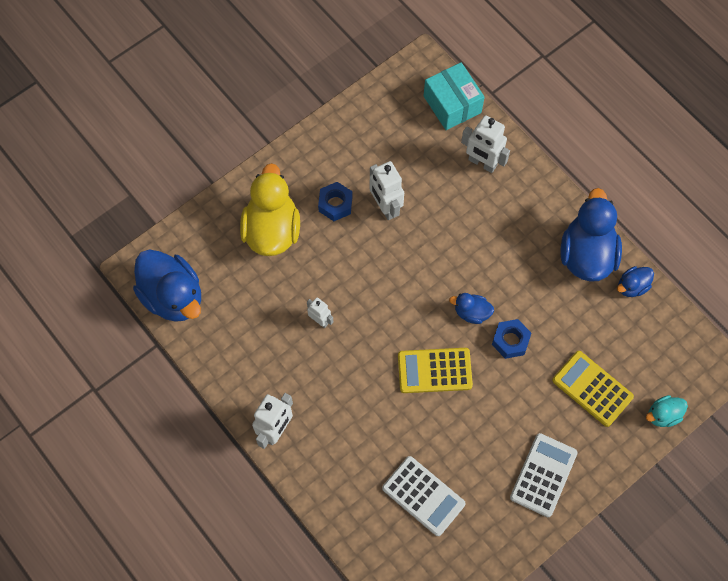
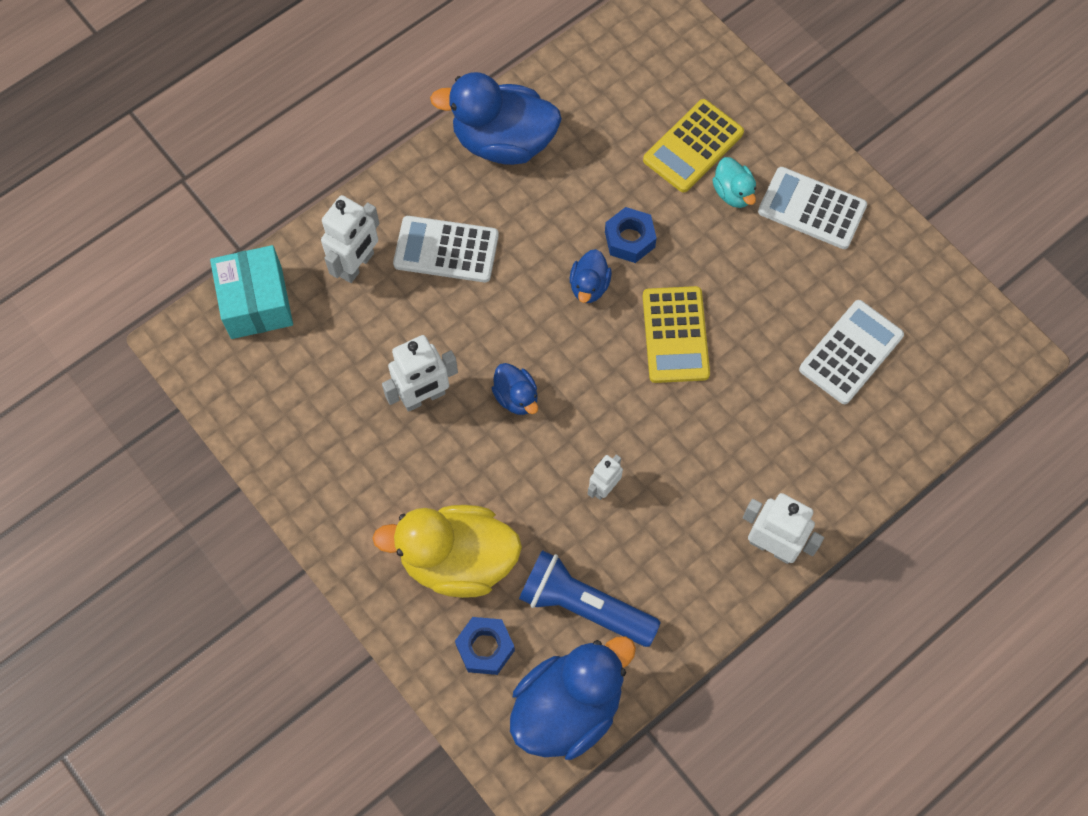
camera: 90 degrees left, 0 degrees up
(239, 307) = (584, 606): none -> blue flashlight
(335, 204) = (416, 468): blue nut -> blue nut (485, 648)
(452, 104) = (256, 302): turquoise box -> turquoise box turned 75 degrees counterclockwise
(496, 218) = (446, 250): none -> white calculator
(632, 286) = (550, 92): blue duck -> blue duck (516, 397)
(663, 415) = (725, 70): turquoise duck -> turquoise duck (733, 193)

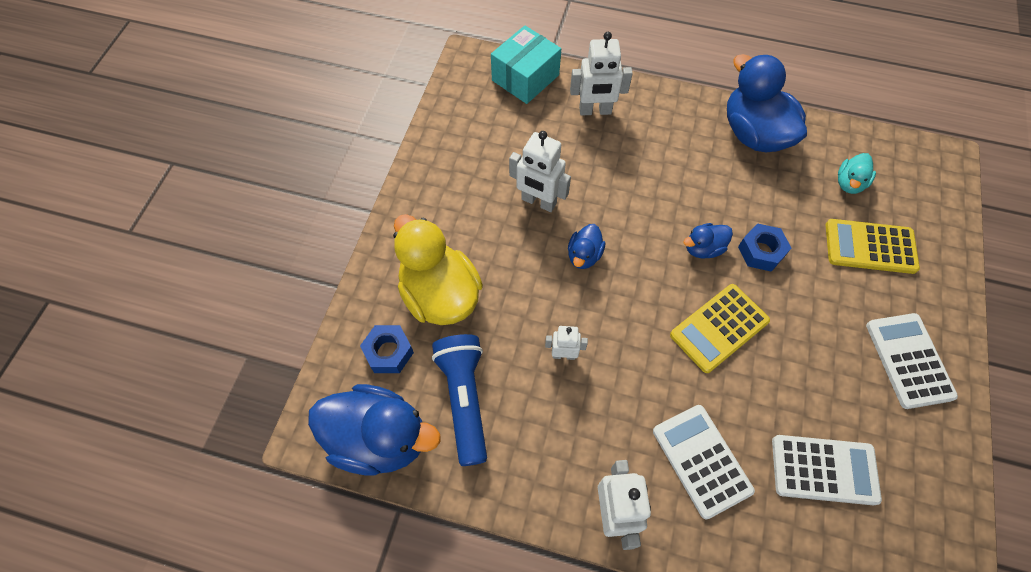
camera: 55 degrees right, 5 degrees down
(446, 250) = (649, 150): white calculator -> white calculator (701, 460)
(733, 193) = (863, 296): turquoise duck -> turquoise duck (849, 183)

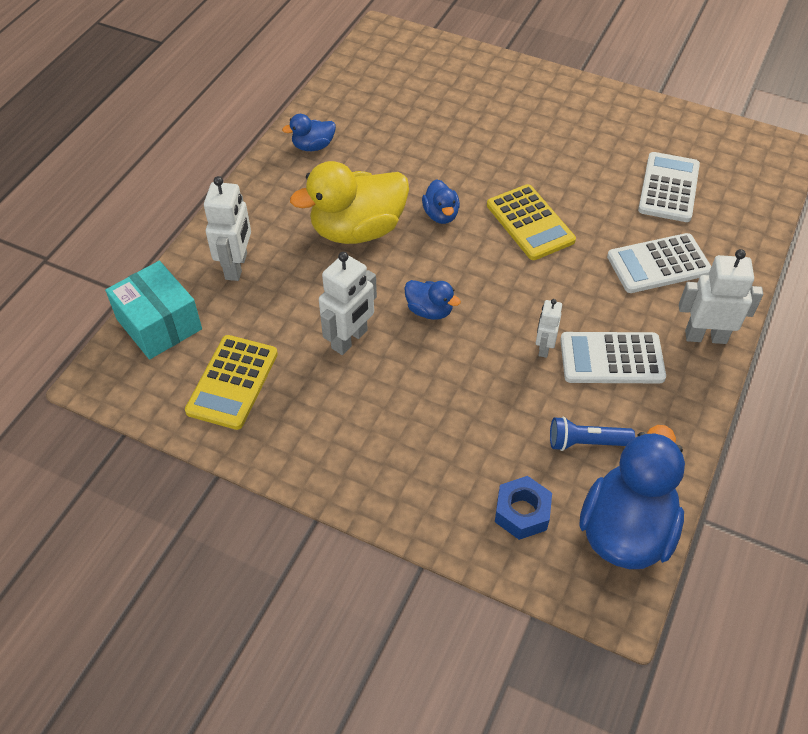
camera: 80 degrees left, 10 degrees down
(440, 294) = (454, 452): yellow duck -> yellow duck (357, 230)
(465, 399) = (586, 442): blue flashlight -> blue flashlight, size x0.60
(754, 134) = (313, 146): blue duck -> blue duck, size x0.48
(761, 251) = (453, 174): blue nut -> none
(849, 183) = (391, 97): turquoise duck -> none
(870, 247) = (463, 103): yellow calculator -> yellow calculator (232, 382)
(909, 360) = (576, 112): white calculator -> white calculator (611, 358)

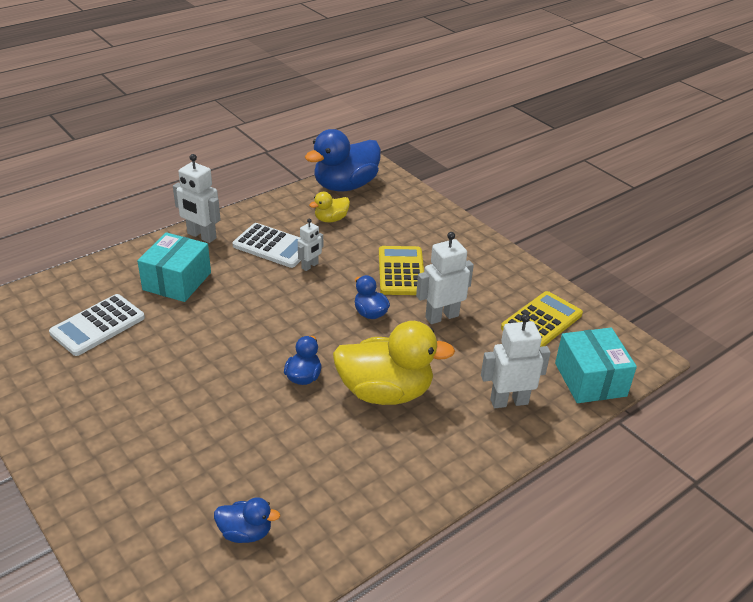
camera: 155 degrees left, 15 degrees down
(236, 266) = (509, 401): white robot -> white robot turned 45 degrees clockwise
(313, 146) = (375, 498): blue duck -> blue duck (245, 532)
(522, 512) = (394, 207): blue nut -> none
(530, 223) = (237, 342): yellow calculator -> yellow calculator (401, 271)
(586, 442) = (331, 219): blue flashlight -> yellow duck
(658, 264) = (177, 281): white calculator -> turquoise box

